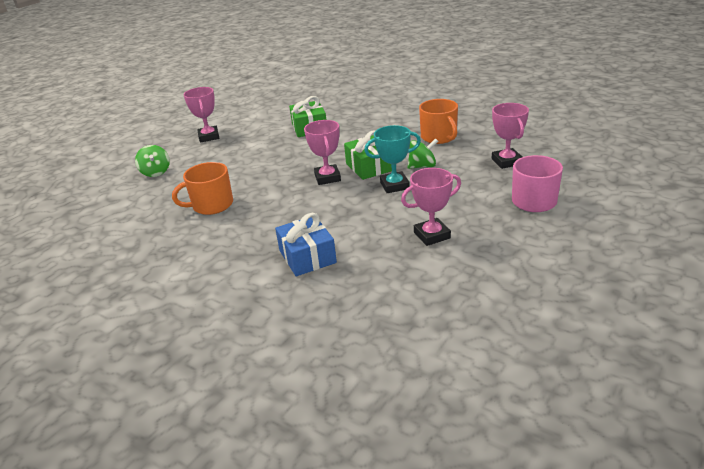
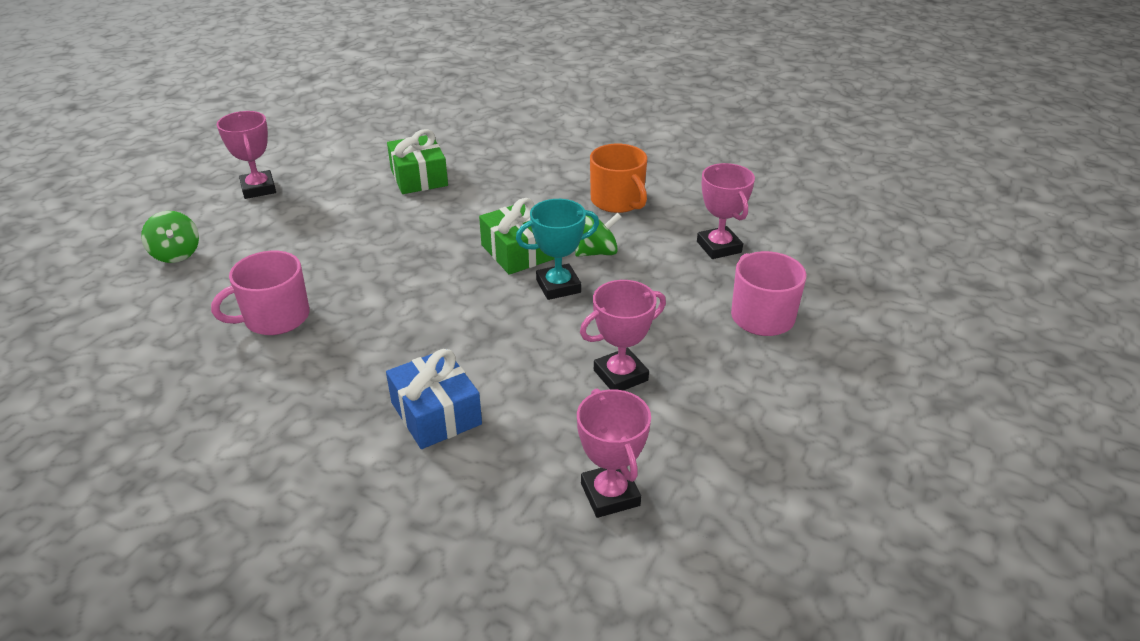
camera: 10 degrees left, 5 degrees up
(212, 205) = (275, 317): orange mug -> pink mug
(327, 178) = (455, 270): pink trophy -> pink trophy (610, 494)

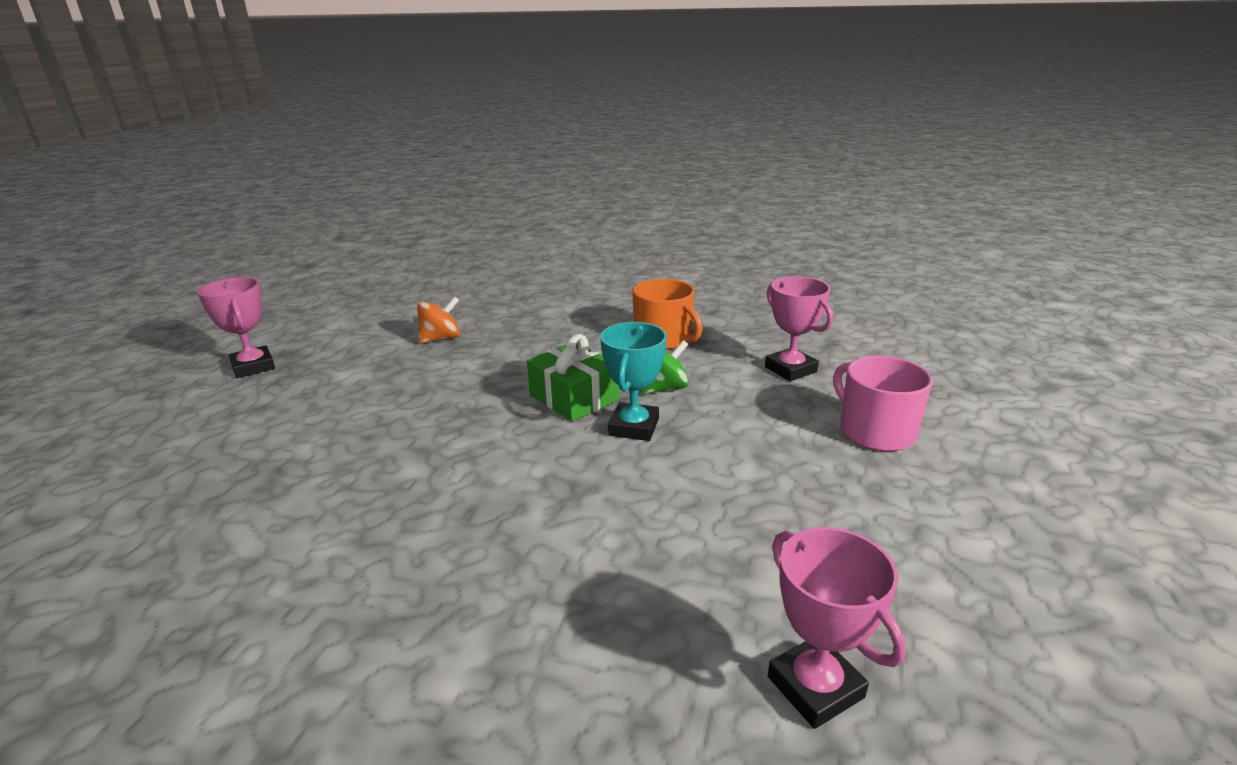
camera: 10 degrees left, 10 degrees down
(176, 254) = (145, 446): green spinning top -> none
(275, 317) = (283, 506): pink mug -> none
(419, 177) = (441, 338): green gift -> orange spinning top
(436, 413) = (529, 604): blue gift -> none
(558, 286) = (634, 427): turquoise trophy -> turquoise trophy turned 45 degrees counterclockwise
(620, 375) = (751, 518): pink trophy -> none

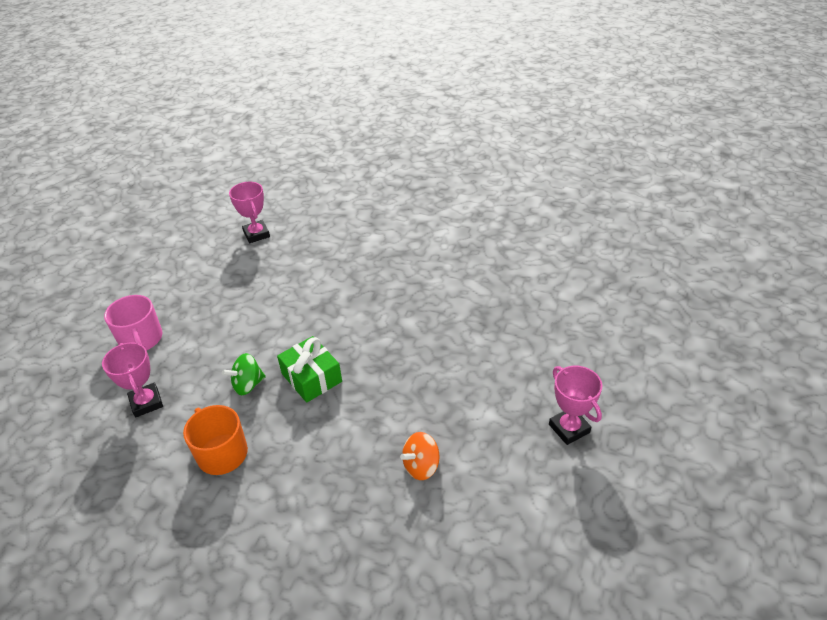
camera: 175 degrees left, 15 degrees up
(634, 427) = (279, 348): turquoise trophy -> none

